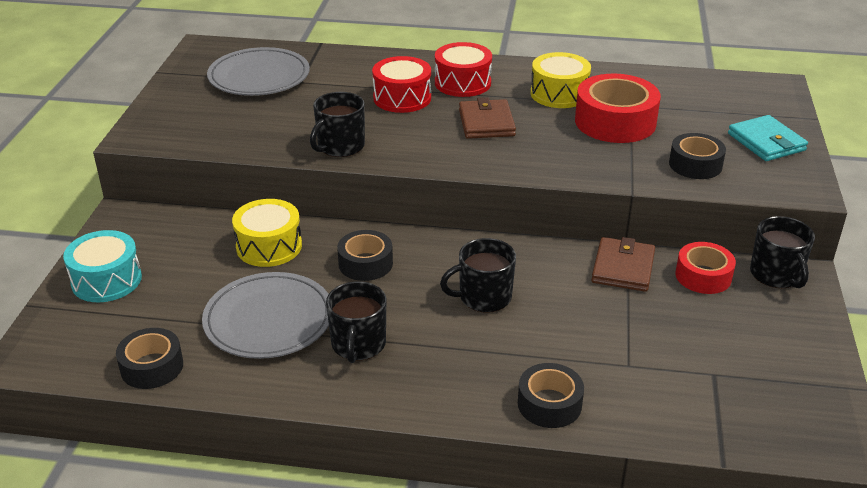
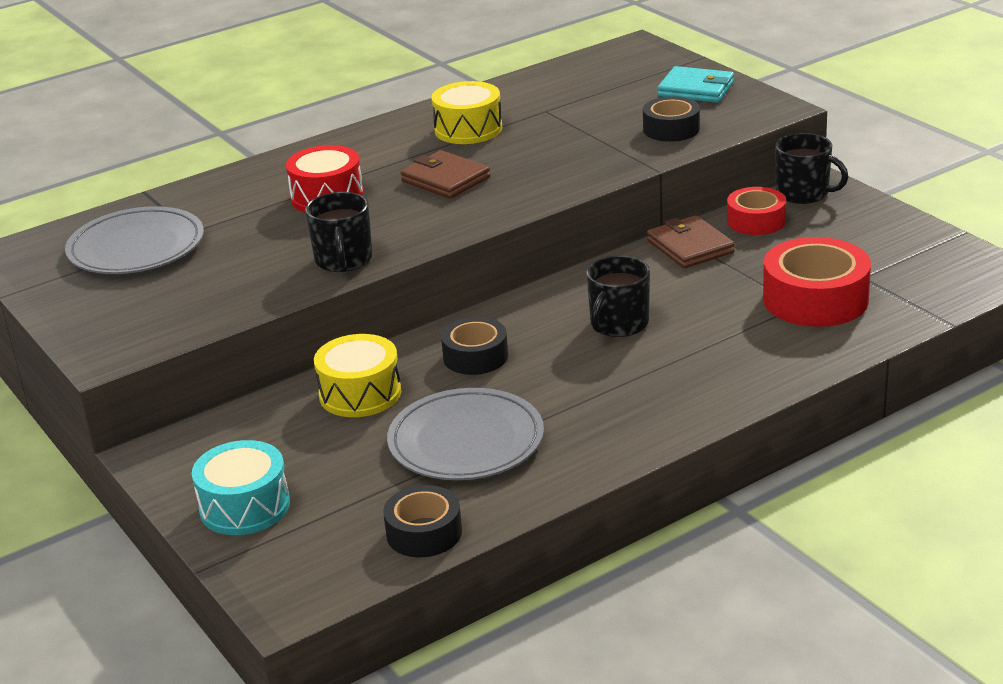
camera: 40 degrees left, 5 degrees down
(358, 344) = (576, 411): black mug -> none
(462, 83) = (363, 160): red drum -> none
(549, 404) = (786, 360): black tape -> none
(615, 122) = (554, 128): red tape -> red tape (815, 299)

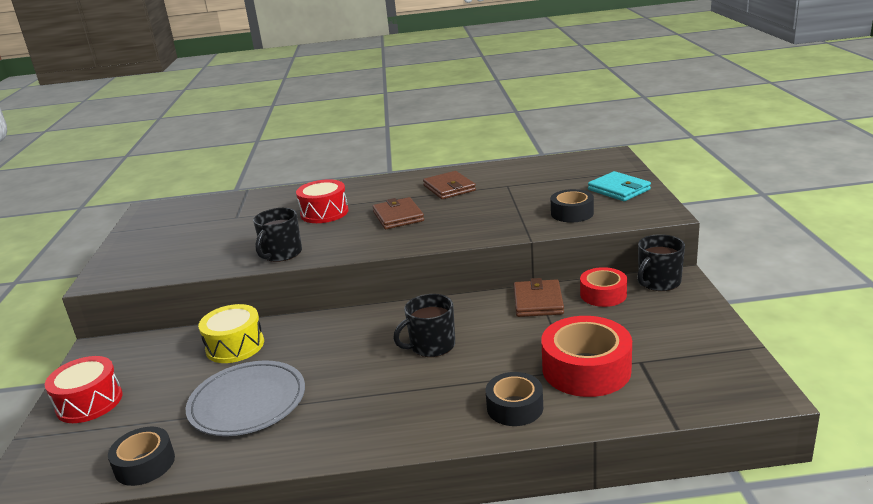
camera: 30 degrees right, 5 degrees down
(136, 247) = (200, 220): grey plate -> none
(245, 506) = (89, 402): turquoise drum -> red drum
(468, 129) = (449, 188): yellow drum -> brown wallet
(475, 356) = (323, 341): black tape -> black tape (515, 407)
(803, 193) = (658, 282): black mug -> black mug turned 75 degrees clockwise

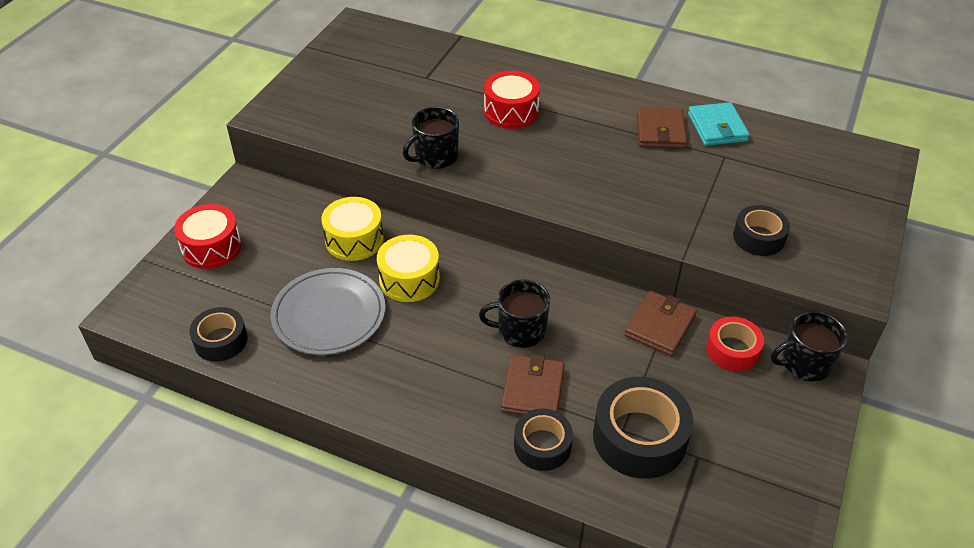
camera: 25 degrees right, 20 degrees up
(307, 351) = (409, 279): none -> yellow drum
(398, 216) = (578, 153): brown wallet -> brown wallet (533, 389)
(586, 369) = (639, 437): red tape -> black tape
(619, 190) = (842, 224): turquoise wallet -> turquoise wallet (717, 127)

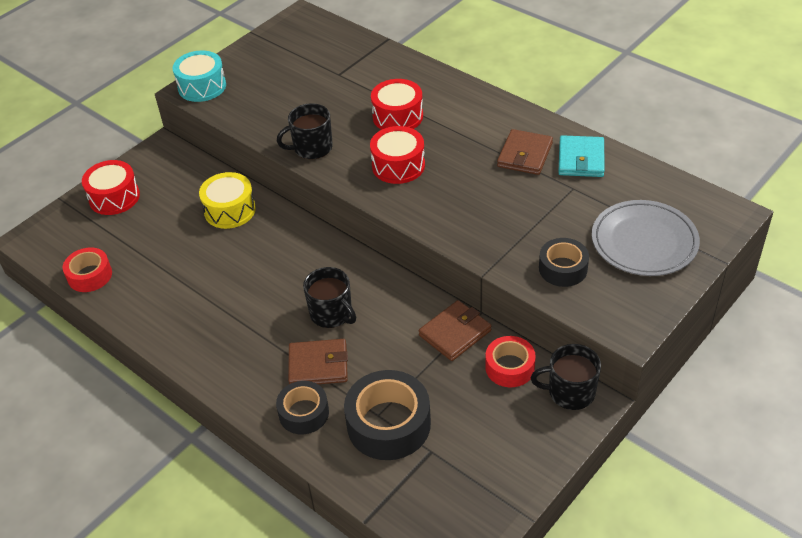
camera: 20 degrees right, 0 degrees up
(221, 340) = (90, 275): black tape -> red tape
(279, 110) = (202, 86): none -> turquoise drum
(329, 315) = (182, 270): grey plate -> grey plate (644, 242)
(409, 279) = (259, 252): yellow drum -> none
(520, 330) = (331, 314): black mug -> black mug turned 150 degrees counterclockwise
(533, 389) = (318, 365): brown wallet -> brown wallet turned 60 degrees clockwise
(537, 161) = (398, 165): none -> red drum

